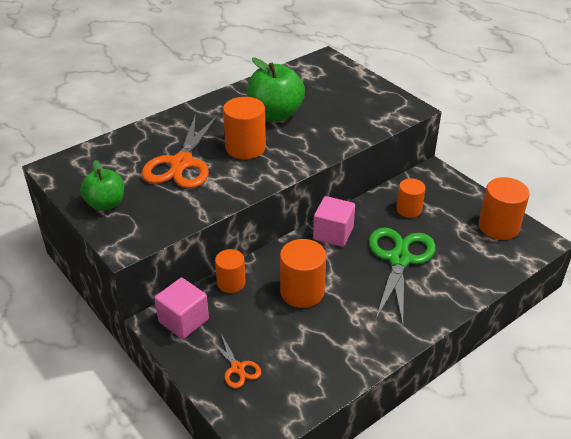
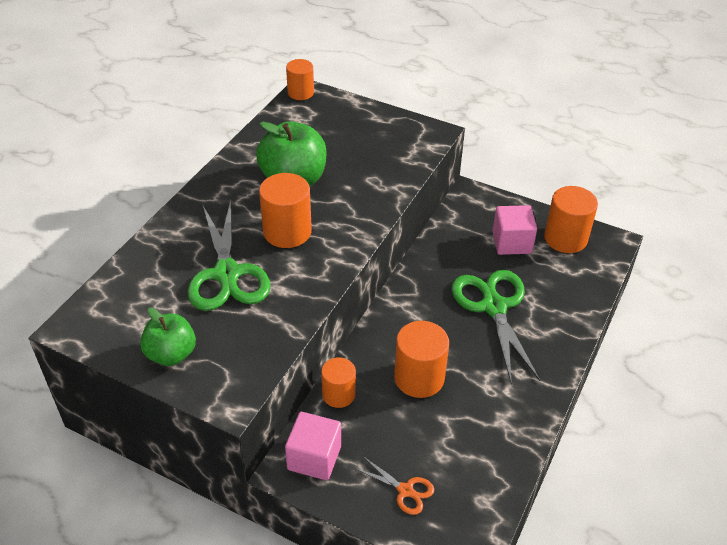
camera: 25 degrees left, 5 degrees up
(181, 163) = (227, 274): orange scissors -> green scissors
(333, 233) = (411, 299): pink cube -> pink cube (511, 242)
(409, 209) = (470, 246): orange cylinder -> orange cylinder (300, 93)

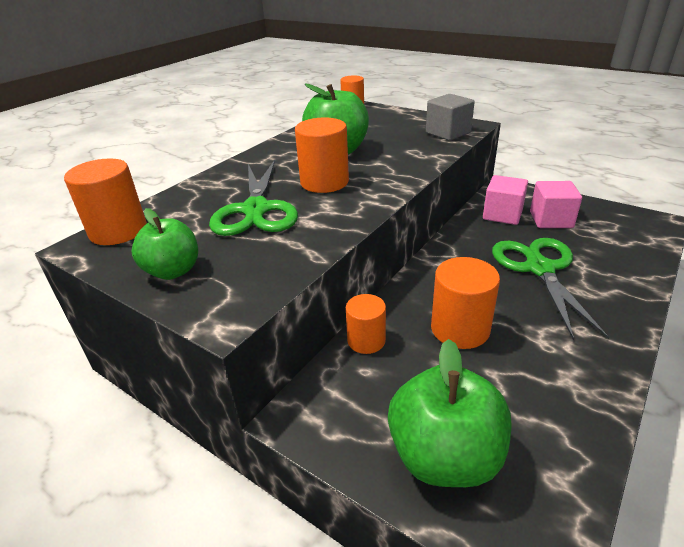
camera: 10 degrees right, 10 degrees down
(314, 458) = (329, 406): pink cube -> pink cube (502, 215)
(405, 490) = (444, 456): orange scissors -> green apple
(409, 147) = (448, 133): none -> grey cube
(565, 238) = (607, 218): orange cylinder -> orange cylinder (118, 231)

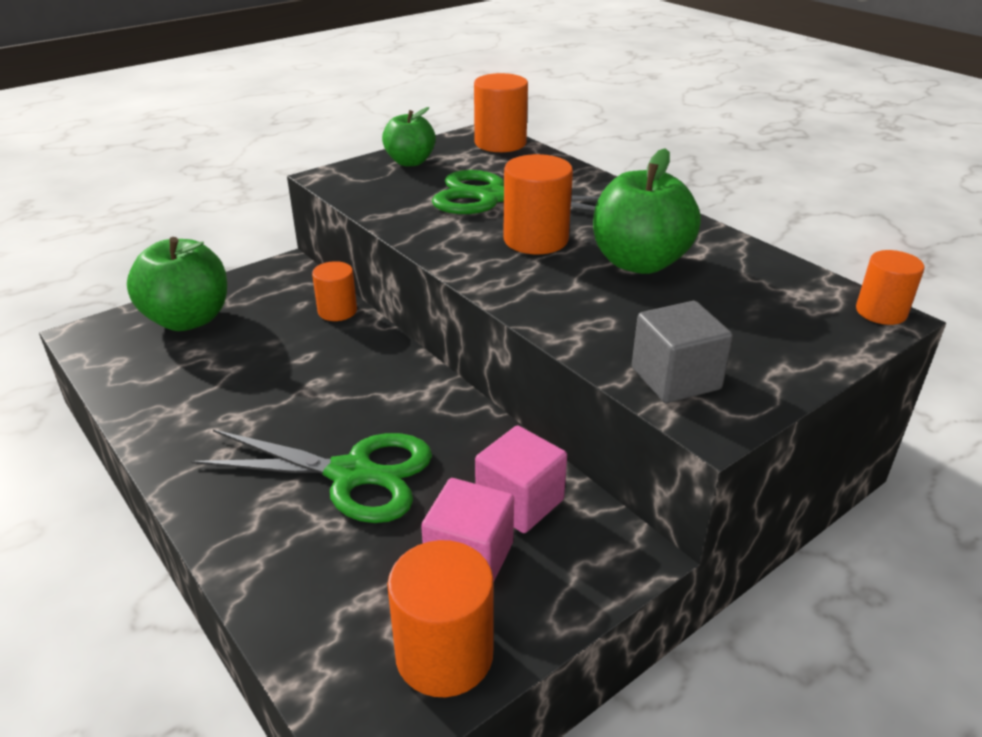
camera: 105 degrees right, 0 degrees up
(460, 329) = (303, 368): orange cylinder -> orange cylinder (444, 655)

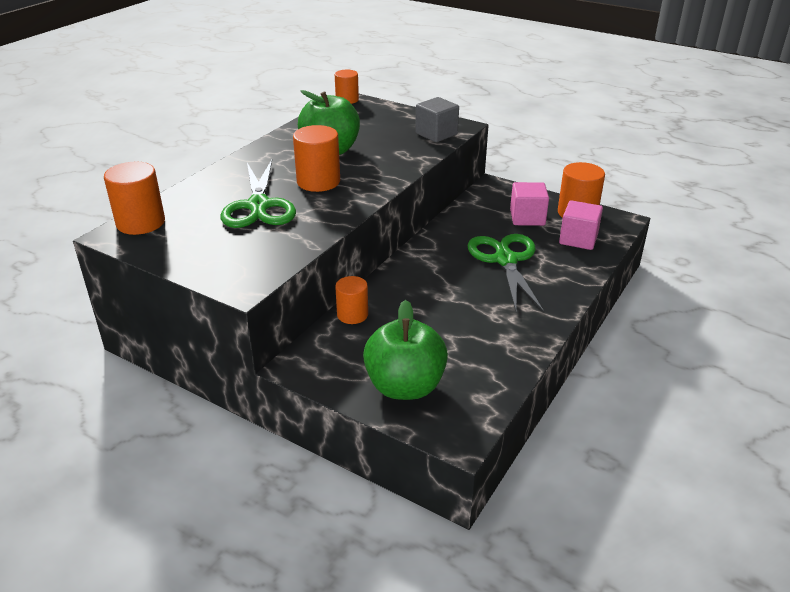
camera: 110 degrees left, 0 degrees up
(410, 162) = (197, 255): green apple -> none
(520, 502) = (484, 212): pink cube -> pink cube (578, 239)

